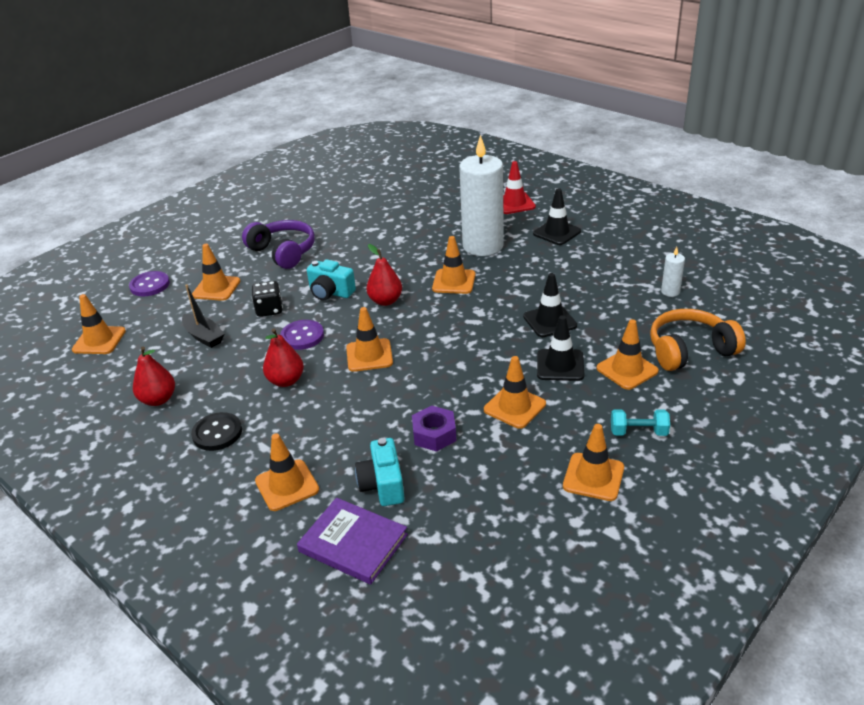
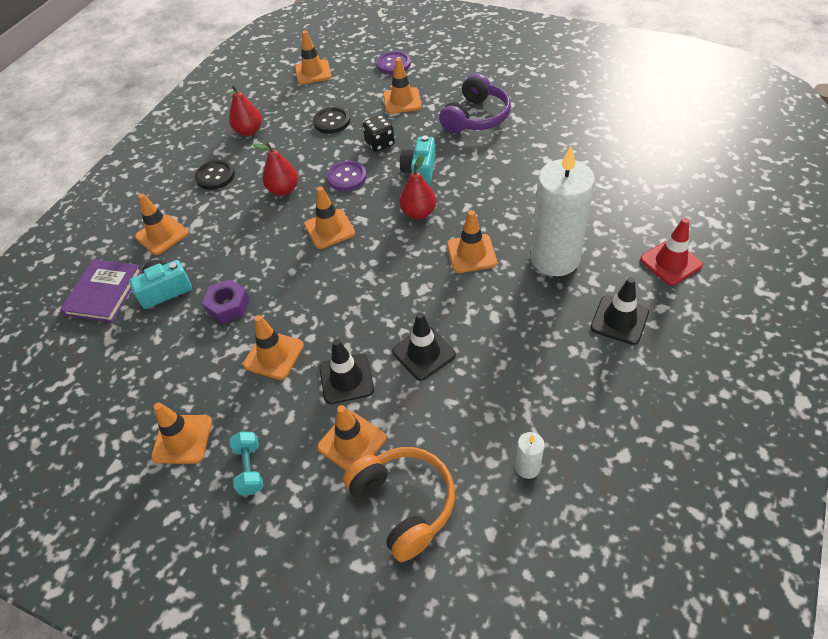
camera: 75 degrees right, 15 degrees up
(204, 336) = (332, 122): black boat -> black button

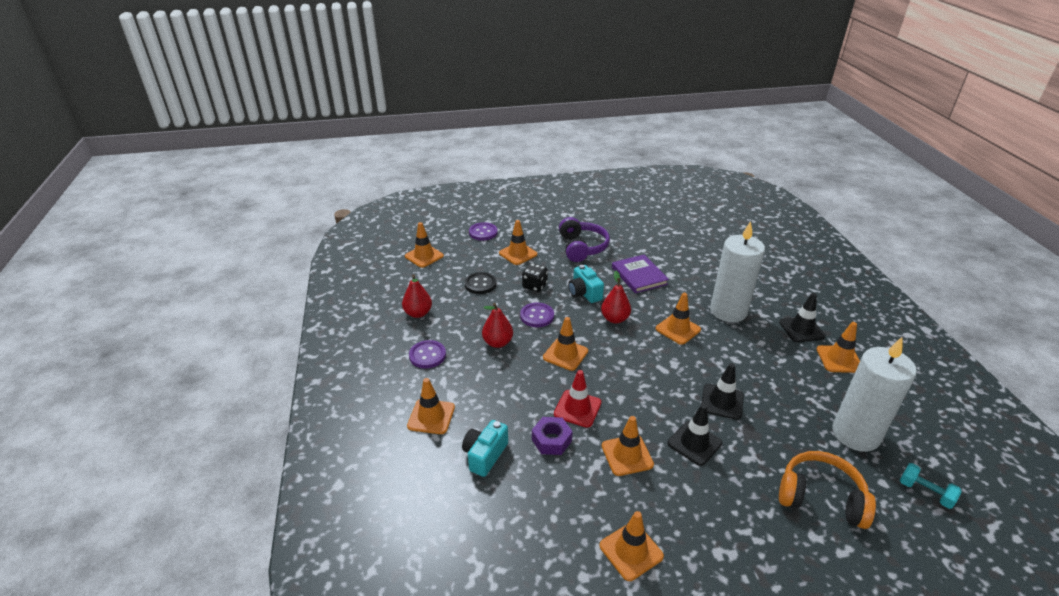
camera: 40 degrees left, 15 degrees down
(104, 293) = (429, 484): purple book -> purple book (639, 276)
(215, 176) = (427, 355): black button -> purple button
(250, 469) = (703, 539): turquoise dumbbell -> turquoise dumbbell (925, 492)
(352, 442) = (746, 480): orange traffic cone -> orange traffic cone (839, 359)
(527, 467) = (855, 434): white candle -> white candle, size x2.47
(670, 262) = (788, 287): red traffic cone -> red traffic cone (577, 408)

